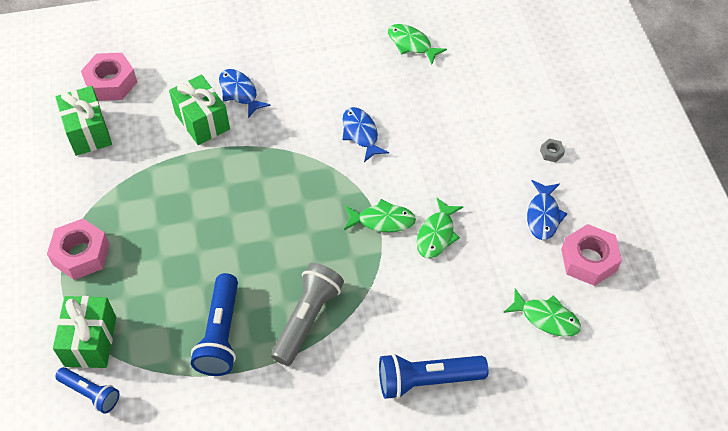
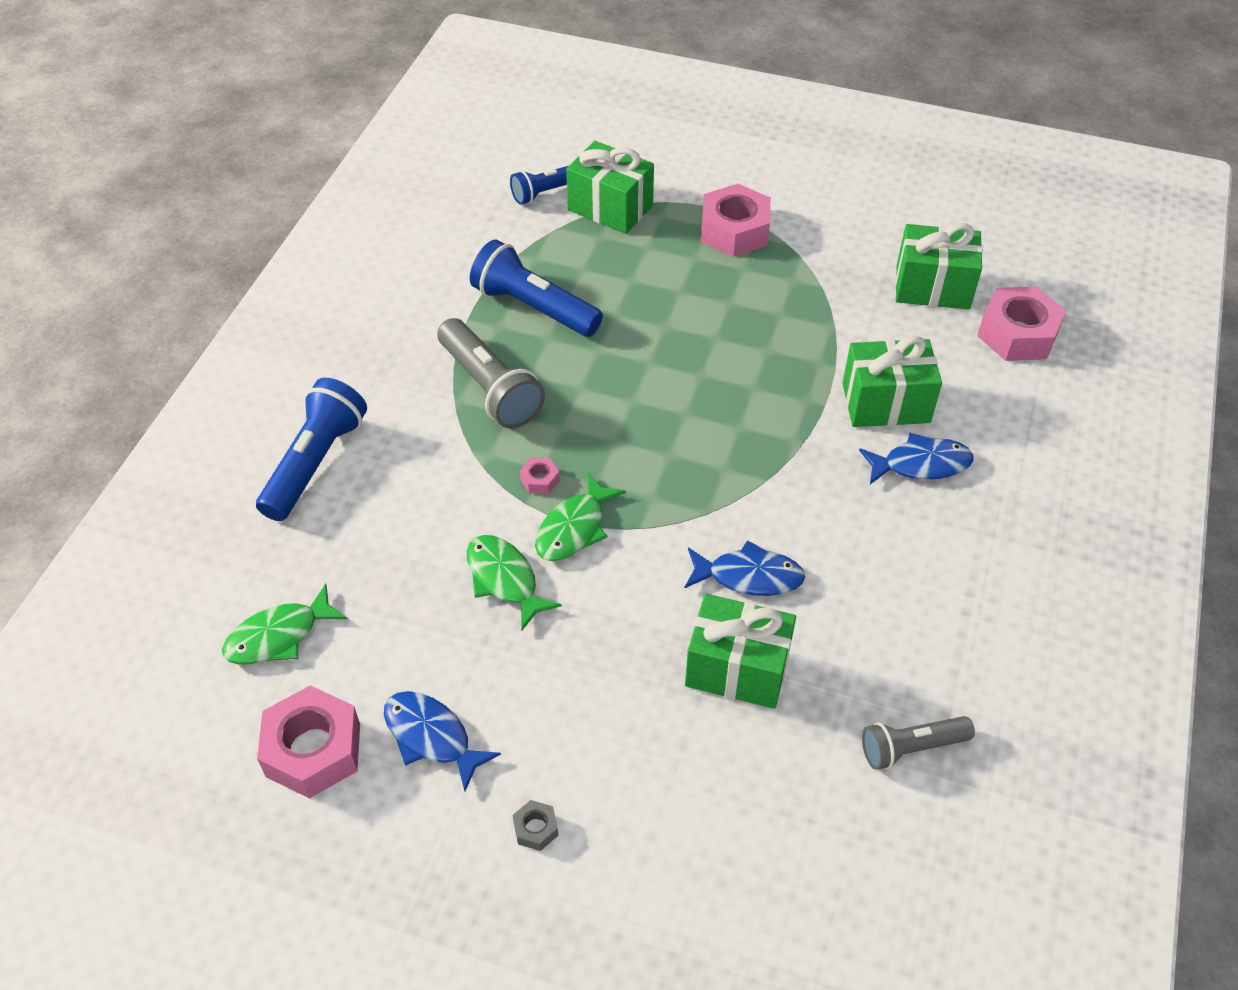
camera: 120 degrees right, 5 degrees down
(361, 254) = (540, 480): none -> pink nut
(411, 44) = (911, 748): green fish -> grey flashlight
(417, 117) = (737, 669): none -> green gift

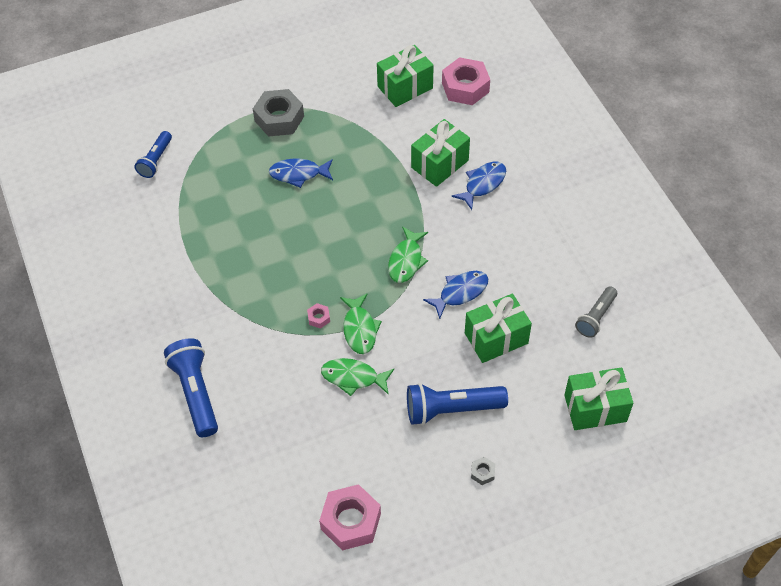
camera: 40 degrees left, 5 degrees up
(279, 636) = (275, 486): green fish -> green fish (406, 260)
(432, 737) = (397, 472): blue fish -> blue fish (298, 174)
(490, 388) = (243, 289): grey flashlight -> none
(533, 307) = (219, 231): blue flashlight -> blue flashlight (451, 409)
(610, 208) = (200, 147): green gift -> green gift (595, 408)
(734, 231) = (279, 119): pink nut -> grey nut

